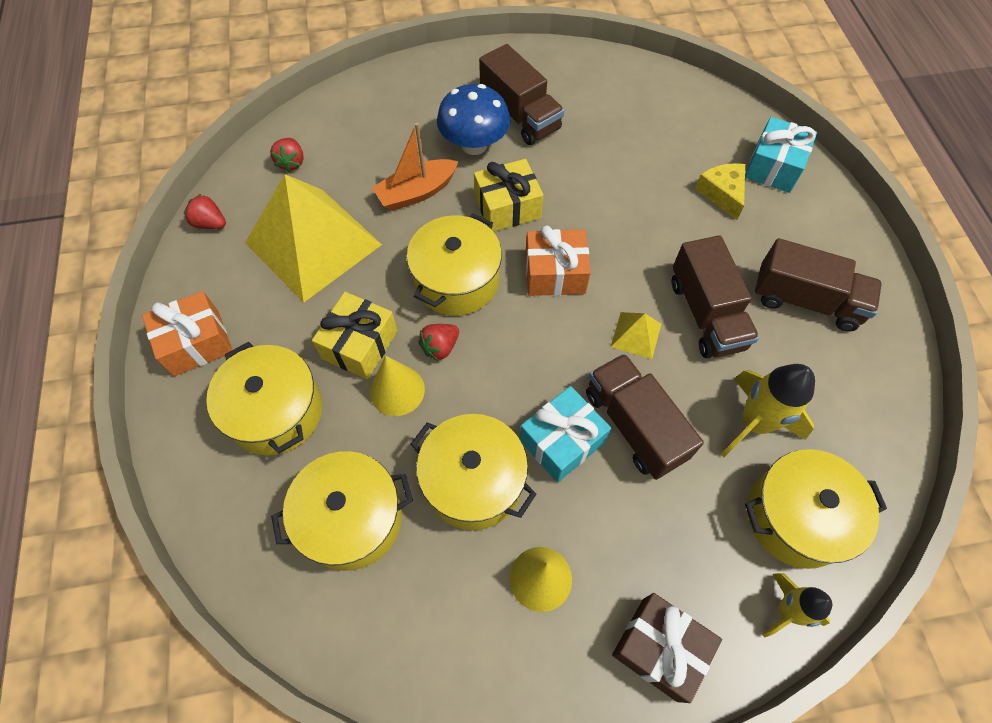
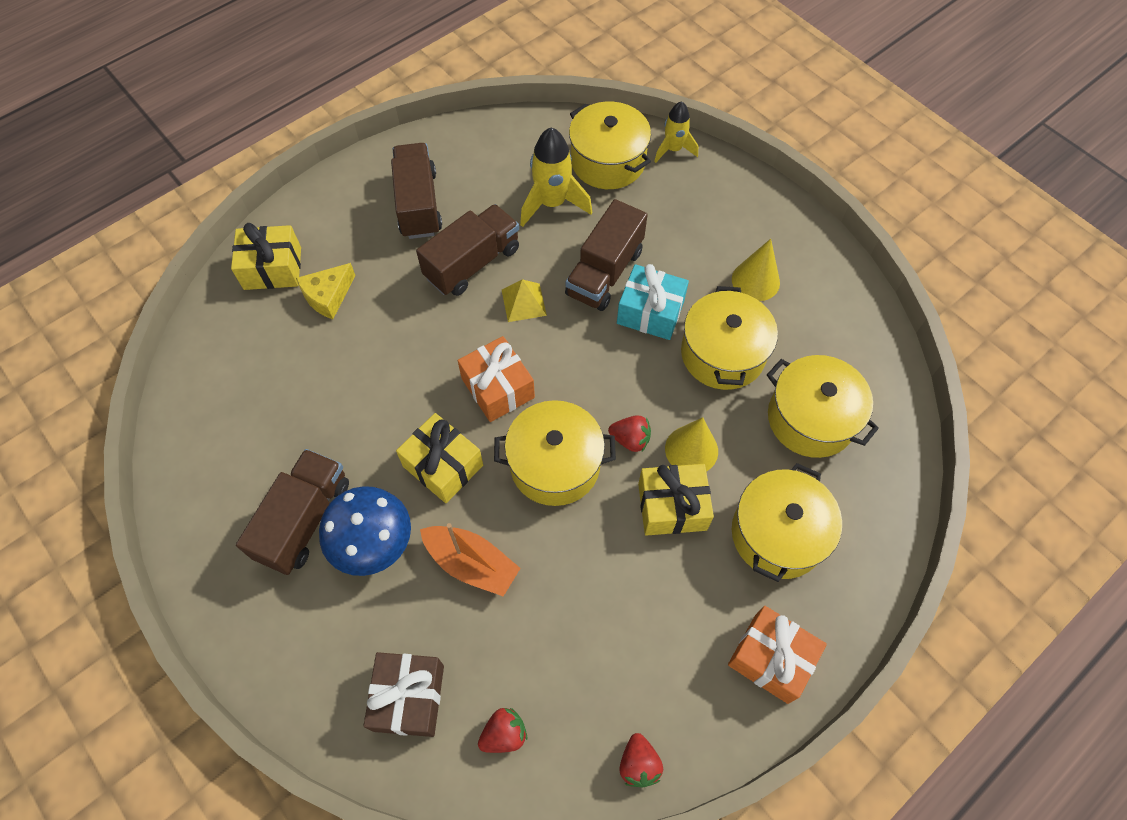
camera: 120 degrees left, 0 degrees up
(313, 243) = (595, 627): yellow pyramid -> none
(659, 648) = (746, 202): brown gift -> brown gift (409, 697)
(773, 167) = (272, 268): turquoise gift -> yellow gift

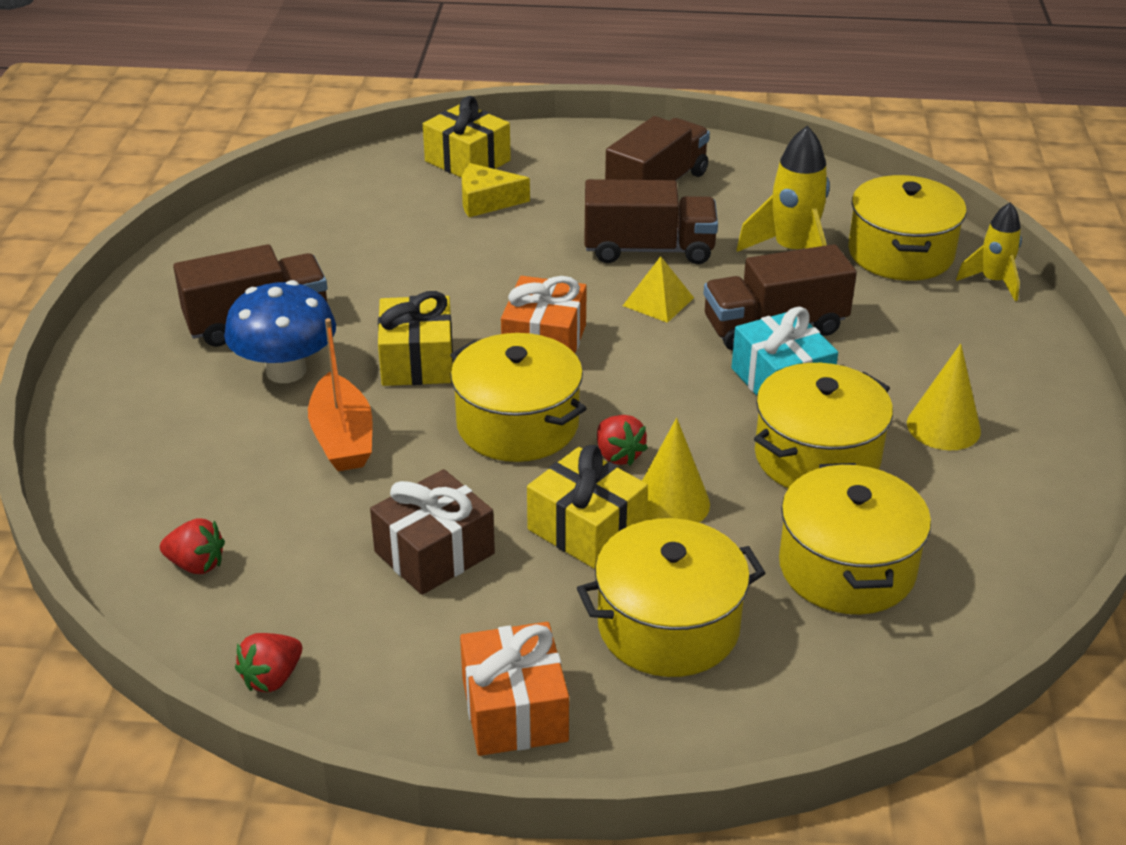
camera: 45 degrees right, 25 degrees down
(409, 697) = (163, 483): brown gift -> brown gift (434, 553)

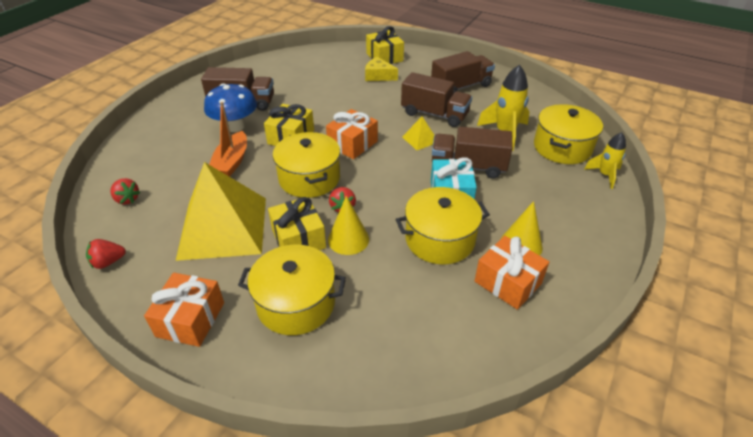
camera: 25 degrees right, 5 degrees up
(434, 553) = (223, 227): brown gift -> yellow pyramid
(847, 568) = (410, 305): yellow pot -> none
(962, 487) = (508, 282): none -> orange gift

